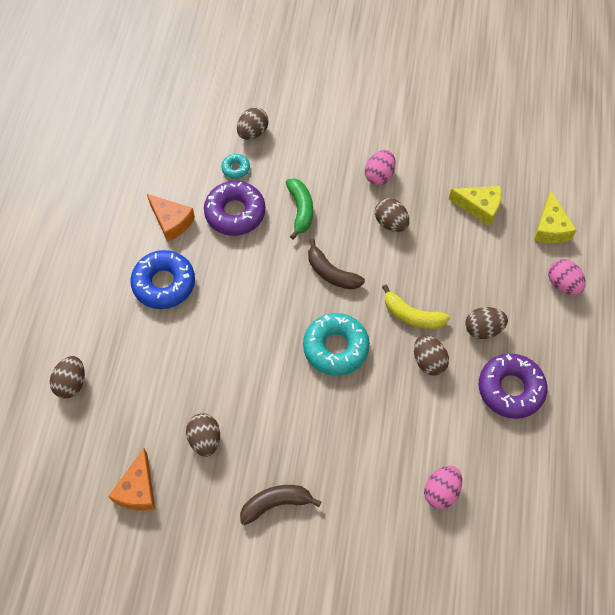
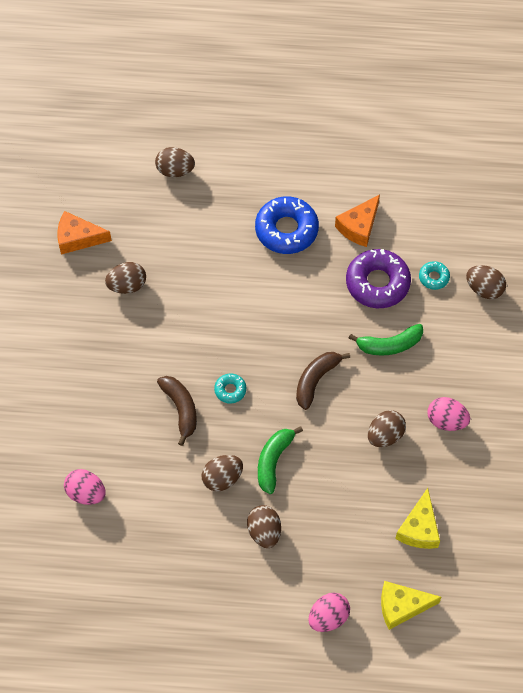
camera: 85 degrees right, 0 degrees up
(276, 503) = (69, 350): brown banana -> brown banana (181, 409)
(335, 348) = (230, 390): turquoise donut -> turquoise donut, size x0.48
(412, 315) = (273, 461): yellow banana -> green banana
(510, 389) = (197, 559): purple donut -> none

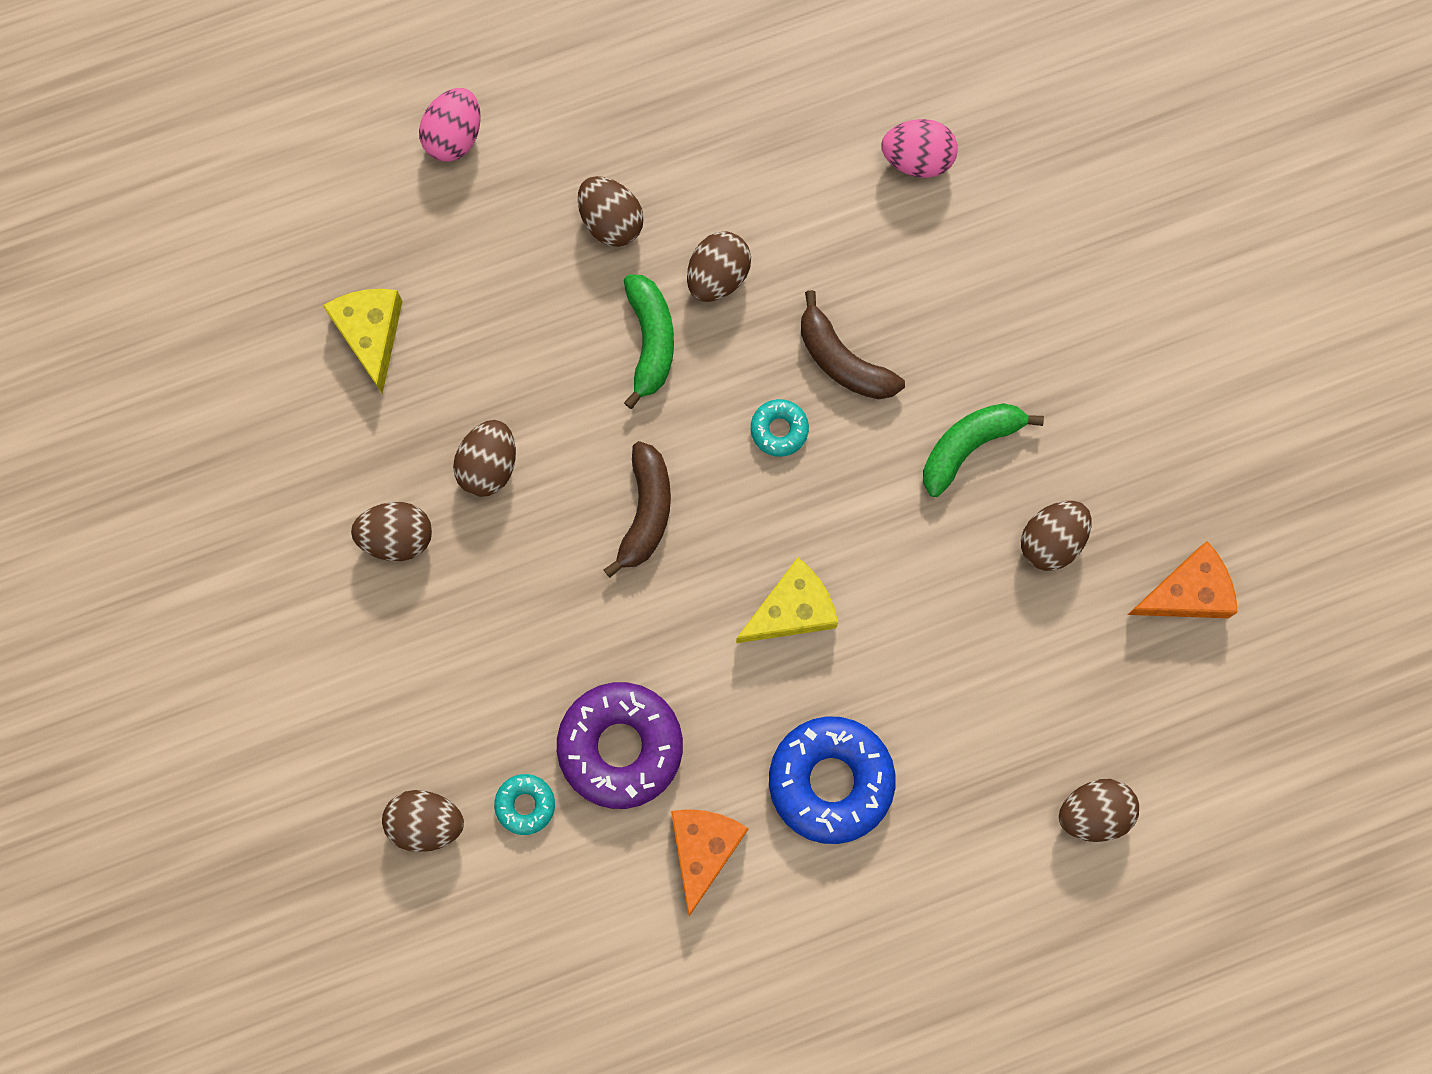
camera: 155 degrees right, 15 degrees up
(389, 345) = (549, 634): green banana -> green banana (969, 446)
(401, 606) = (349, 201): yellow cheese -> yellow cheese (792, 610)
(446, 421) = (397, 537): pink egg -> brown egg

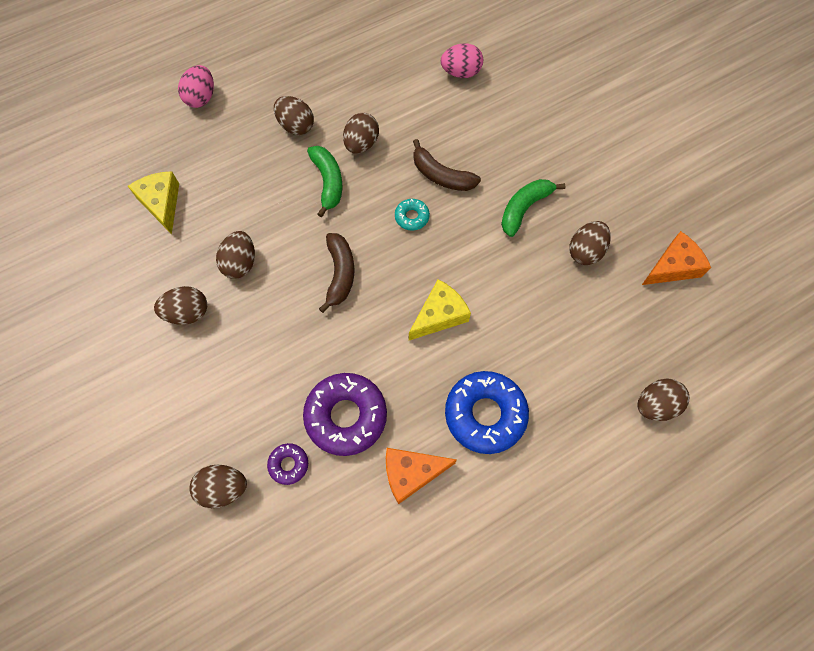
camera: 10 degrees left, 10 degrees down
(525, 805) = (288, 464): turquoise donut -> purple donut
(703, 849) = (411, 473): orange cheese -> orange cheese turned 105 degrees counterclockwise

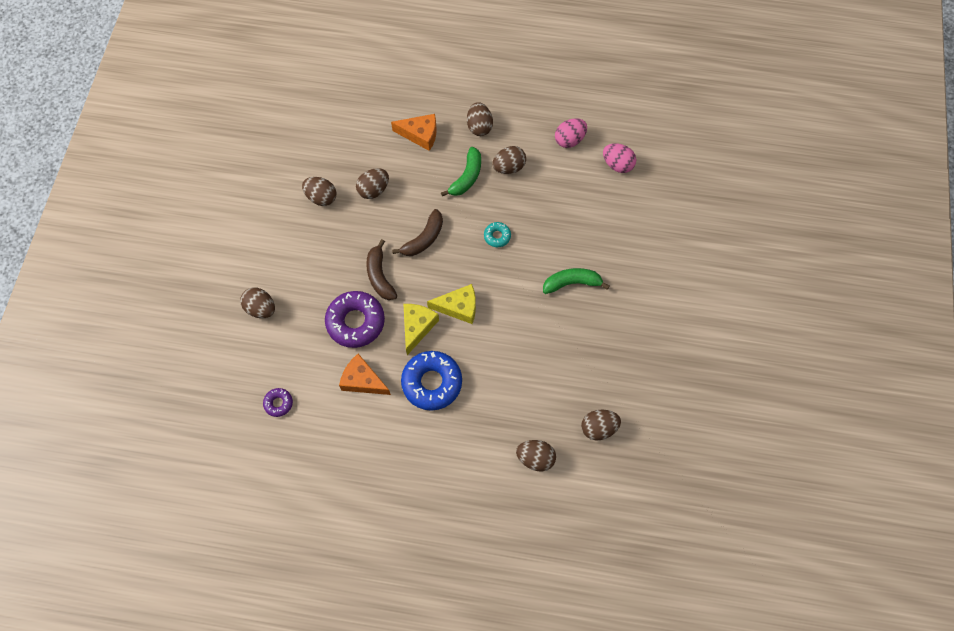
camera: 40 degrees right, 0 degrees up
(161, 203) = (360, 120): yellow cheese -> yellow cheese (417, 327)
(201, 98) = (438, 67): pink egg -> pink egg (569, 140)
(288, 464) = (303, 323): purple donut -> purple donut (278, 403)
(441, 176) = (539, 224): brown banana -> brown banana (380, 276)
(585, 251) = (584, 338): brown egg -> brown egg (598, 428)
(673, 267) = (631, 390): orange cheese -> orange cheese (420, 135)

